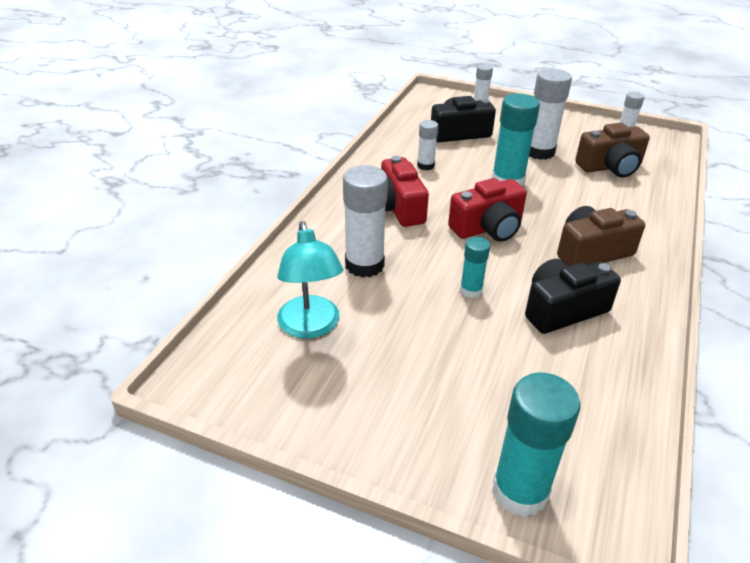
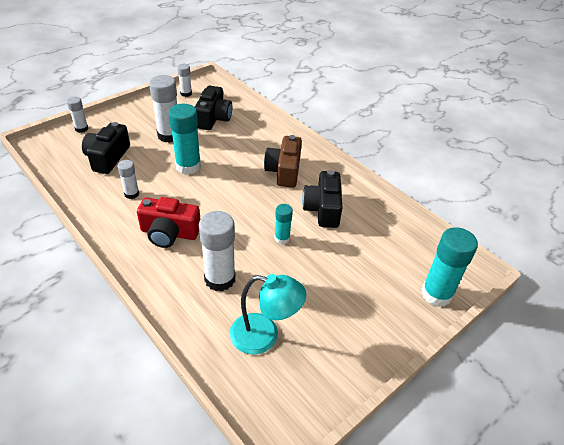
camera: 65 degrees left, 5 degrees up
(488, 228) = (229, 200): red camera -> none
(610, 167) = (213, 118): brown camera -> black camera

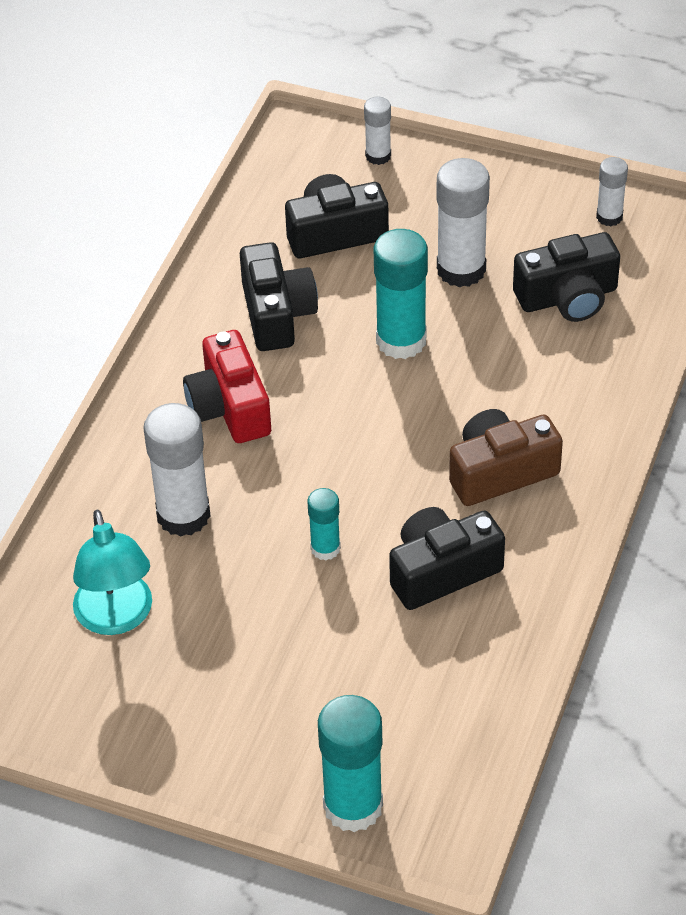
camera: 65 degrees right, 5 degrees up
(131, 194) = (277, 314): white glue stick -> black camera

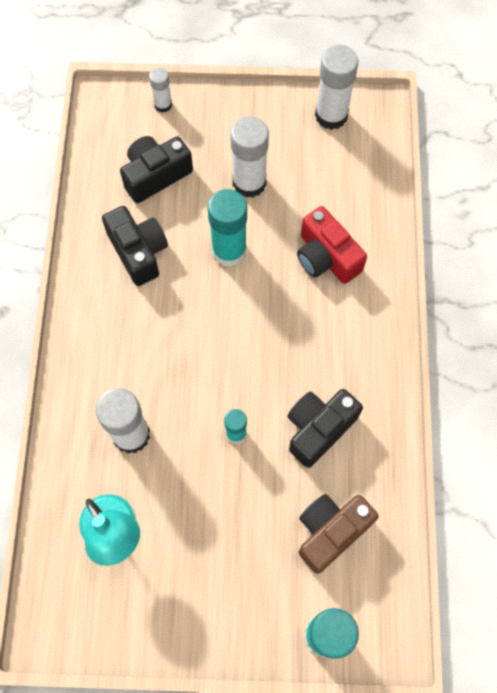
camera: 20 degrees left, 20 degrees up
(229, 407) = (132, 337): red camera -> red camera (326, 257)
(500, 472) = (329, 338): brown camera -> brown camera (331, 531)
(568, 297) = (326, 186): black camera -> none
(609, 217) = (331, 115): white glue stick -> white glue stick, size x1.82

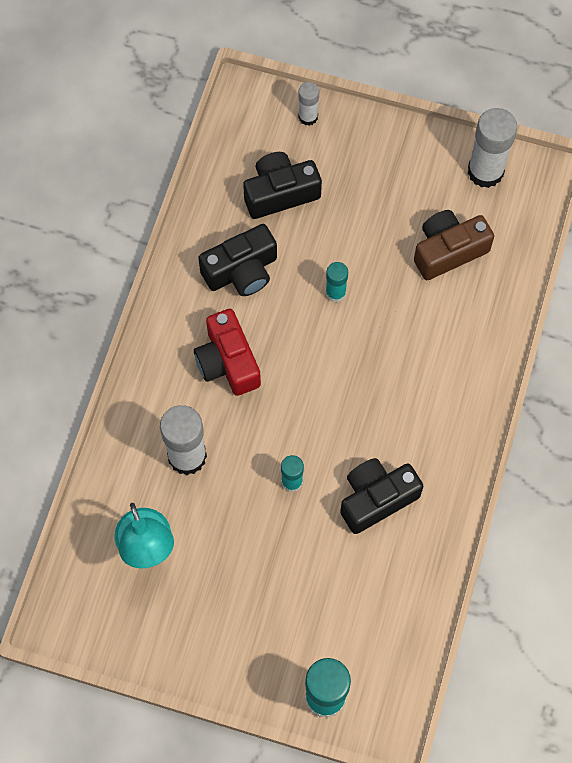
camera: 15 degrees right, 0 degrees up
(138, 252) = (241, 271): black camera -> black camera turned 75 degrees clockwise
(229, 251) = (335, 293): turquoise glue stick -> turquoise glue stick, size x0.55
(249, 183) = (376, 225): white glue stick -> none
(326, 257) = (435, 324): red camera -> red camera (228, 362)
(331, 531) = (359, 602): brown camera -> brown camera (448, 251)

